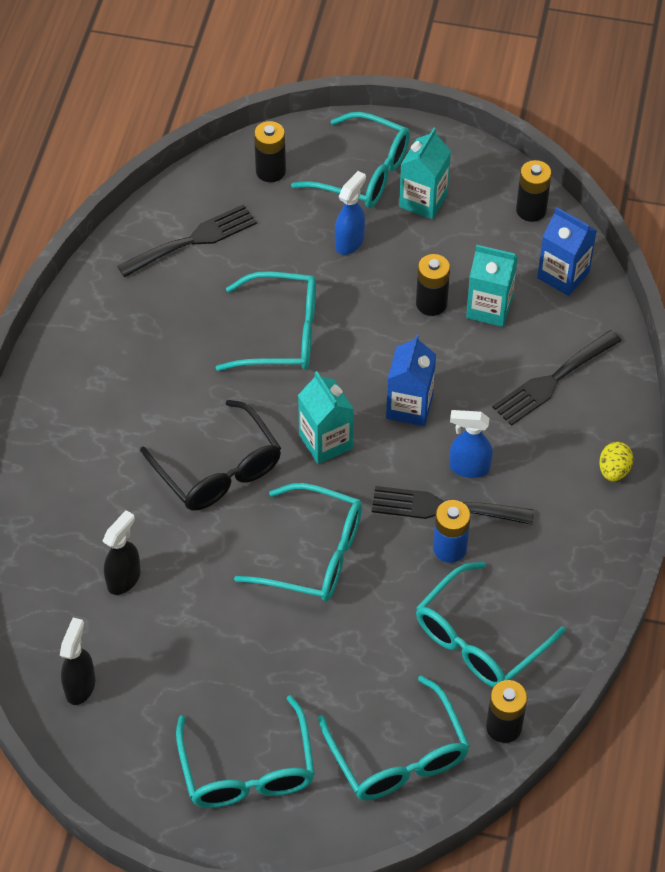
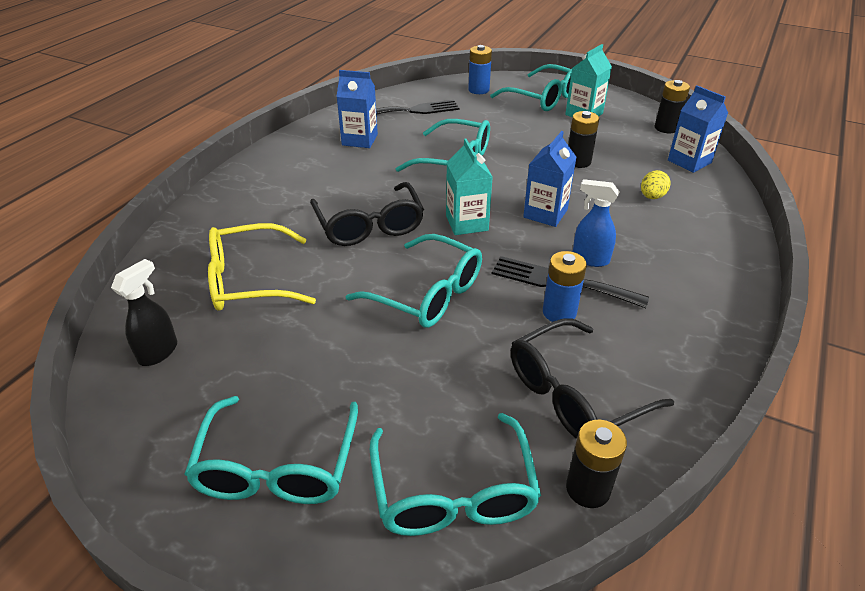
camera: 15 degrees right, 15 degrees down
(124, 579) = (250, 280): black spray bottle -> yellow glasses
(148, 317) = (359, 140): none -> blue carton
(270, 171) = (478, 90): black battery -> blue battery
(350, 242) = (523, 125): blue spray bottle -> none
(480, 638) = (575, 393): turquoise glasses -> black glasses
(489, 308) = (625, 170): turquoise carton -> none
(553, 380) = (675, 217): black fork -> none
(614, 470) = (731, 283): yellow egg -> yellow egg (652, 197)

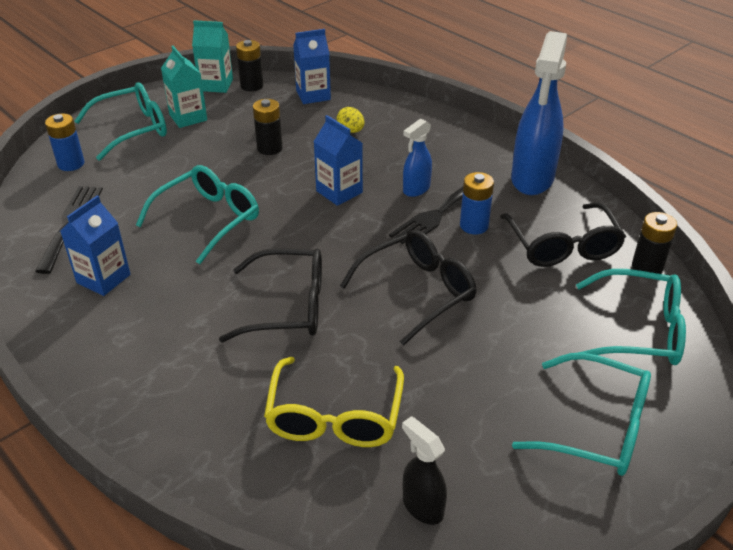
camera: 70 degrees left, 0 degrees up
(426, 293) = (416, 292): turquoise glasses -> black glasses
(467, 223) = (325, 241): turquoise carton -> turquoise carton (216, 85)
(689, 345) = (532, 179): none -> blue spray bottle

